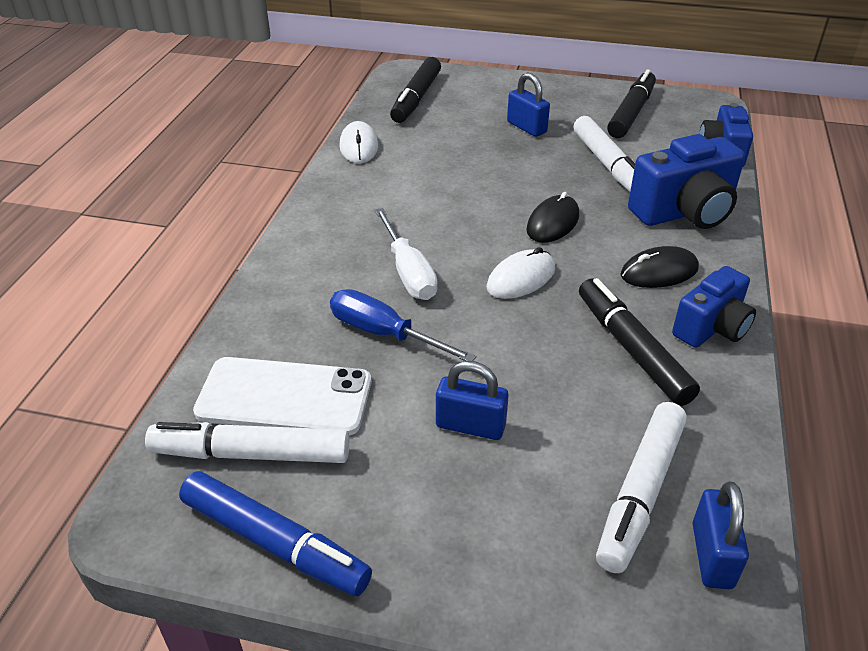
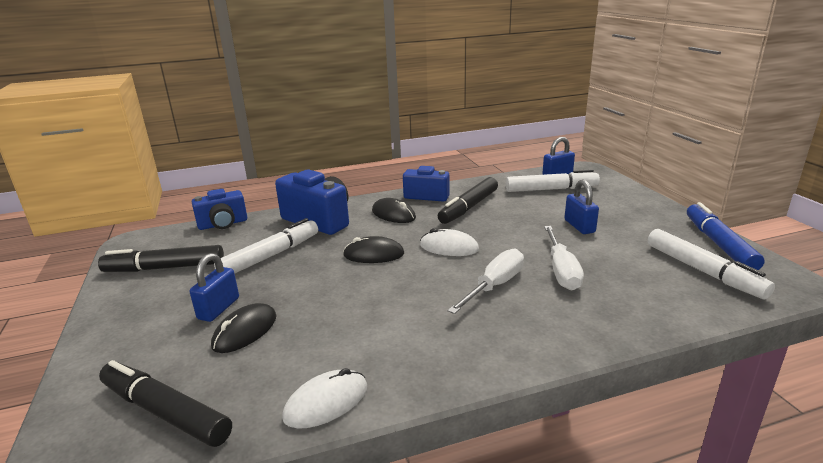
camera: 120 degrees left, 15 degrees down
(284, 397) = (658, 280): white phone -> none
(384, 333) = (561, 270): blue screwdriver -> white screwdriver
(416, 98) = (166, 412): black marker -> black marker turned 135 degrees counterclockwise
(478, 133) = (245, 331): none -> black mouse

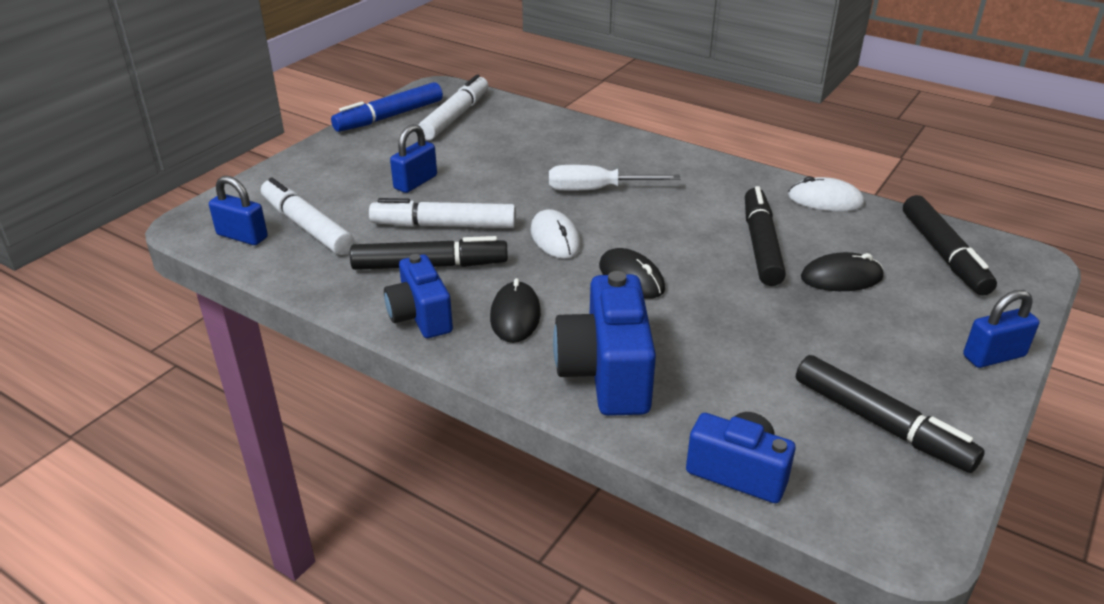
camera: 130 degrees left, 10 degrees up
(219, 308) = (850, 316): blue padlock -> blue padlock (994, 356)
(270, 256) = (736, 352): white marker -> white marker (445, 225)
(328, 319) = (761, 245): none -> black marker
(561, 270) = (528, 168): white screwdriver -> none

